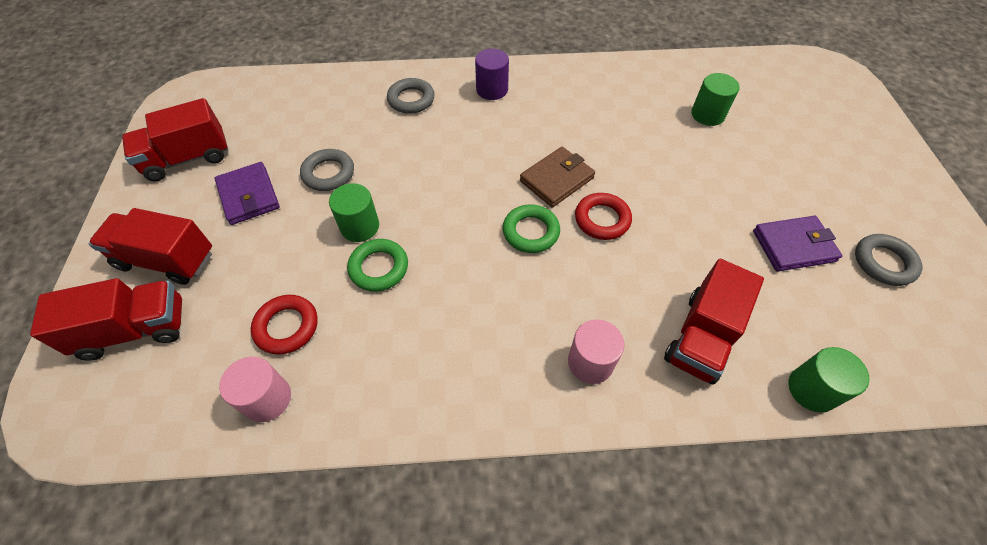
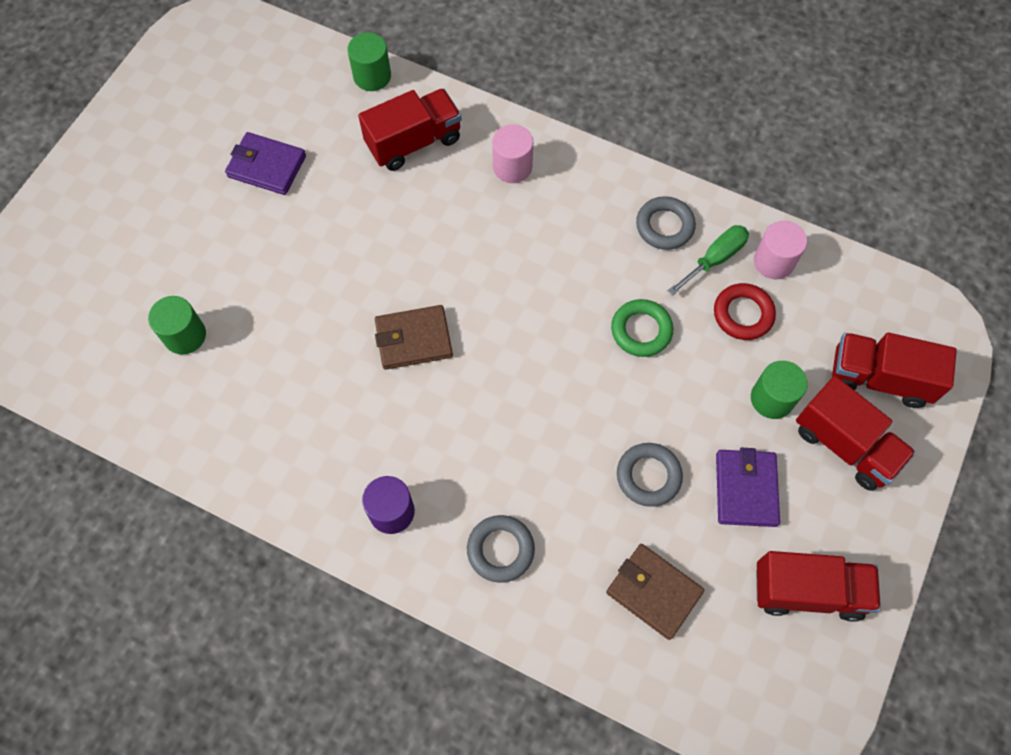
camera: 150 degrees left, 10 degrees up
(299, 118) = (654, 592): none -> brown wallet
(333, 369) = (715, 259): none -> green screwdriver
(360, 226) = (641, 386): green cylinder -> green cylinder (772, 399)
(530, 232) = (481, 295): green ring -> none
(602, 219) = (406, 274): red ring -> none
(883, 263) = (213, 119): grey ring -> grey ring (664, 226)

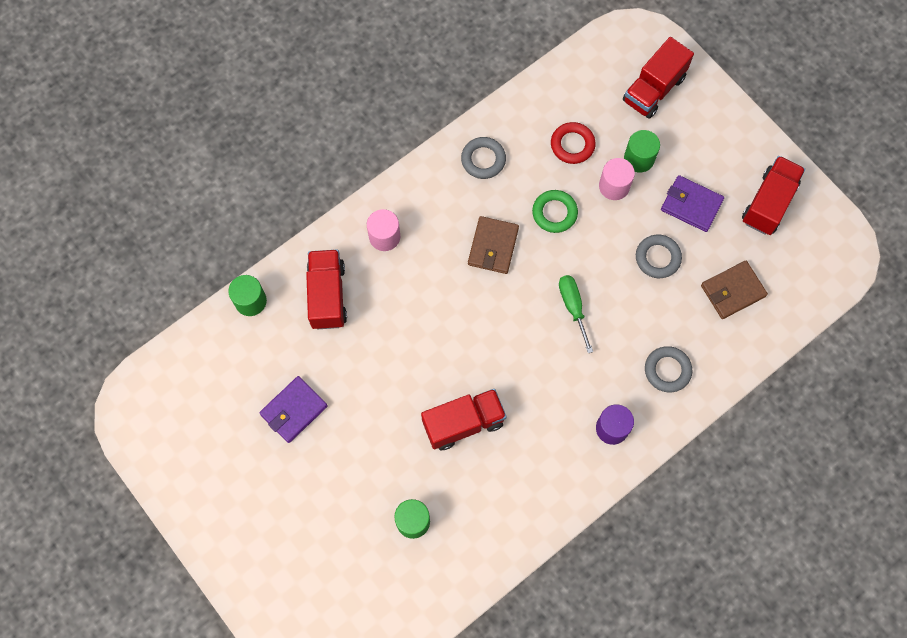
camera: 65 degrees left, 5 degrees up
(413, 339) = (491, 362): brown wallet -> brown wallet (493, 246)
(715, 259) = (524, 141): green screwdriver -> green screwdriver (573, 307)
(773, 261) = (543, 106): pink cylinder -> pink cylinder (614, 186)
(845, 444) = (688, 133): red truck -> red truck (463, 423)

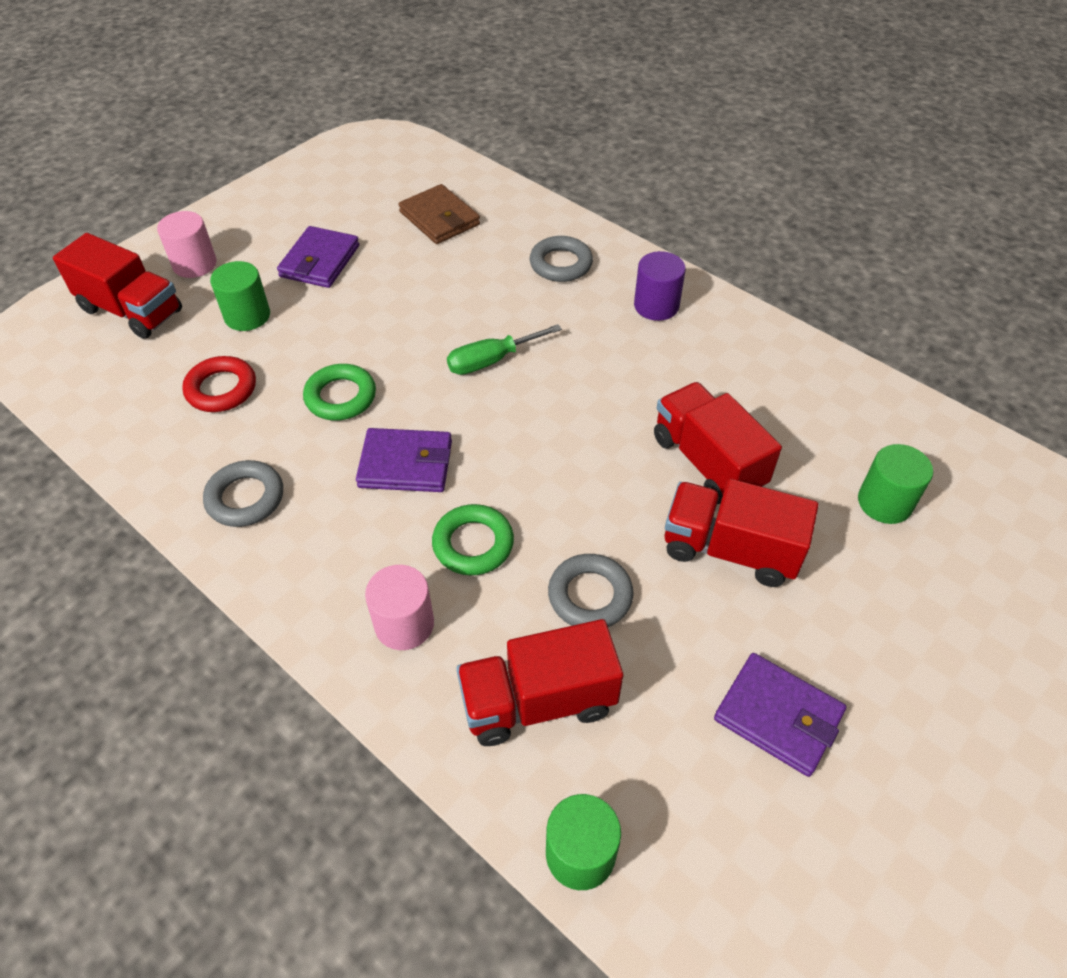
camera: 100 degrees left, 20 degrees down
(428, 277) = (473, 544): none -> green ring
(493, 246) = (406, 464): brown wallet -> purple wallet
(614, 186) = (293, 337): pink cylinder -> pink cylinder (194, 264)
(657, 258) = (402, 285): grey ring -> grey ring (590, 595)
(768, 203) = (313, 198): red truck -> red truck (730, 550)

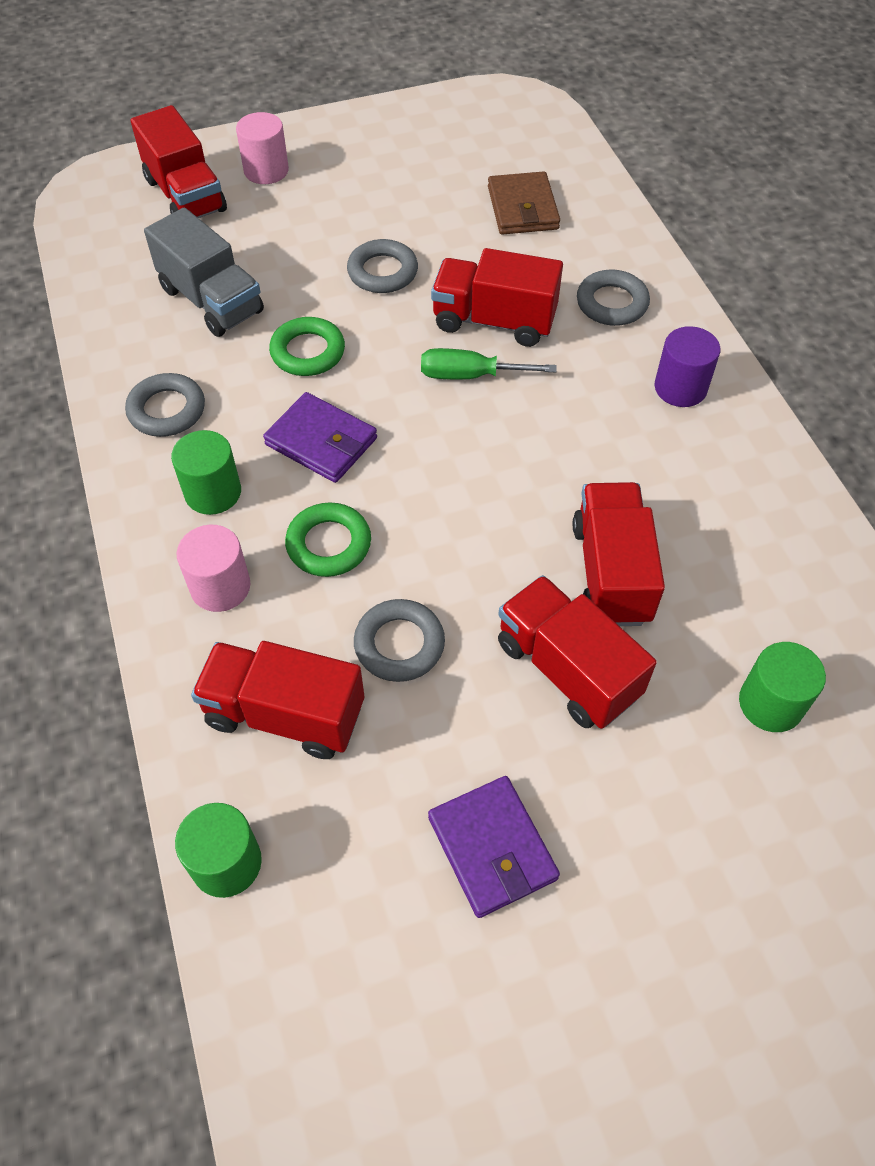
camera: 30 degrees right, 5 degrees up
(221, 389) = (212, 300): red ring -> grey truck
(247, 316) = (278, 239): green cylinder -> green cylinder (213, 492)
(320, 261) = (378, 210): purple wallet -> none
(359, 308) = (382, 272): none -> grey ring
(480, 312) = (494, 321): none -> red truck

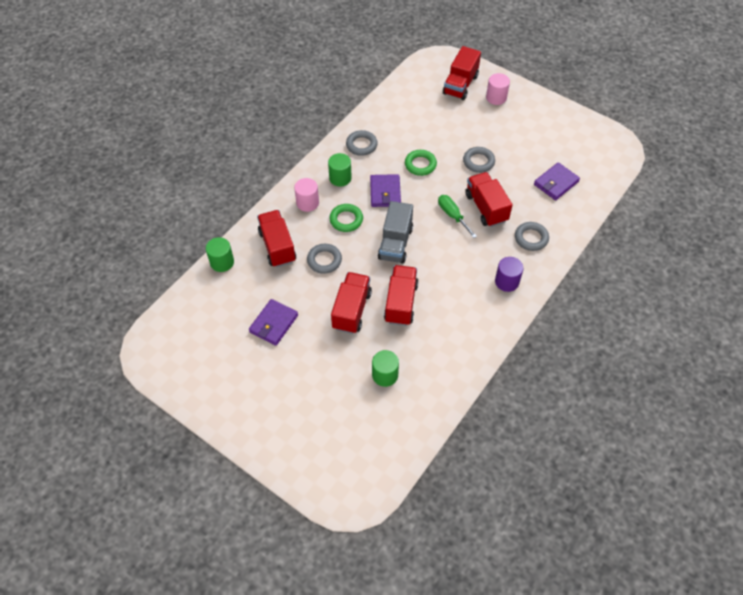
camera: 55 degrees right, 0 degrees up
(212, 300) = (418, 125): grey truck -> grey truck (395, 243)
(522, 208) = (556, 183): brown wallet -> purple wallet
(611, 572) = (400, 303): red truck -> red truck turned 45 degrees counterclockwise

